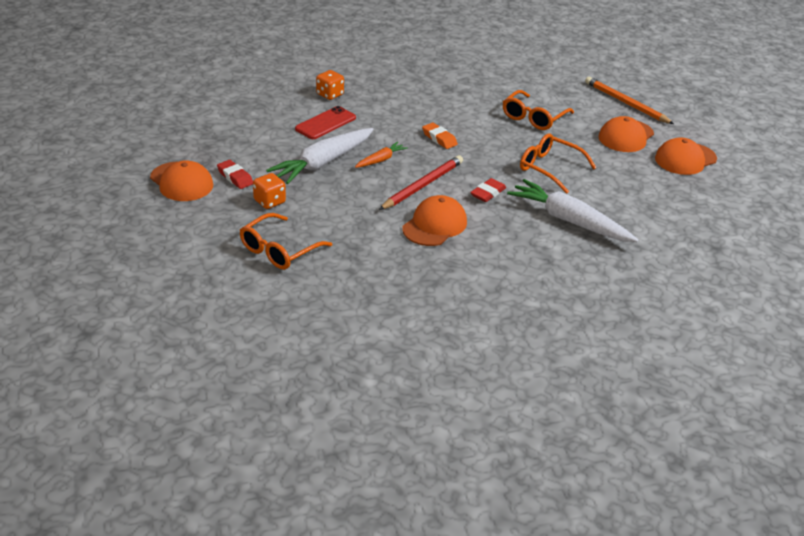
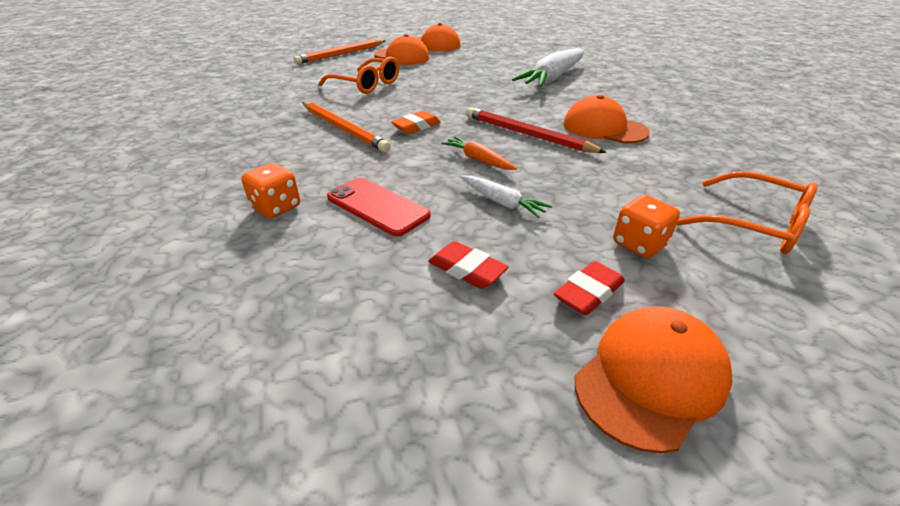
camera: 90 degrees left, 0 degrees up
(323, 163) = (502, 202): white carrot -> white carrot, size x0.49
(436, 110) = (343, 129): none -> orange pencil
(488, 193) = (525, 105): red eraser -> red eraser (467, 270)
(549, 168) = (466, 81): orange glasses -> none

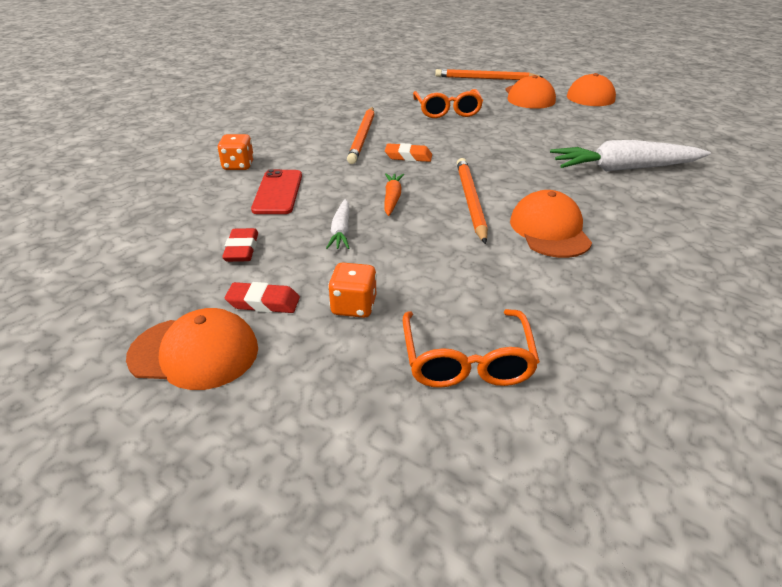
camera: 50 degrees right, 0 degrees up
(527, 135) = (470, 201): red pencil -> orange pencil

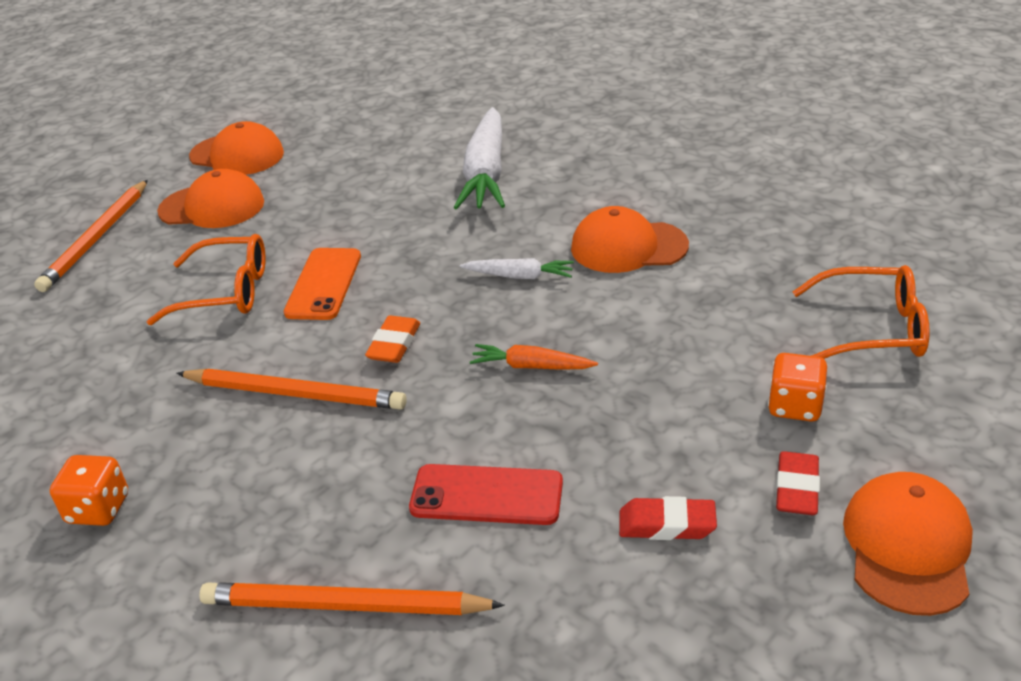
camera: 80 degrees left, 0 degrees up
(238, 166) = (363, 562): orange dice -> orange dice (98, 509)
(341, 231) = (619, 418): white carrot -> white carrot (519, 276)
(462, 132) = (323, 284): none -> orange phone
(470, 201) = (549, 297): orange pencil -> orange pencil (345, 606)

